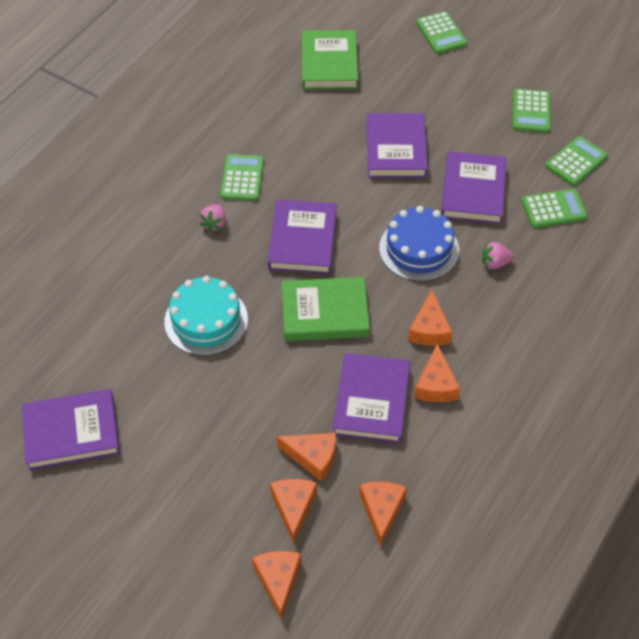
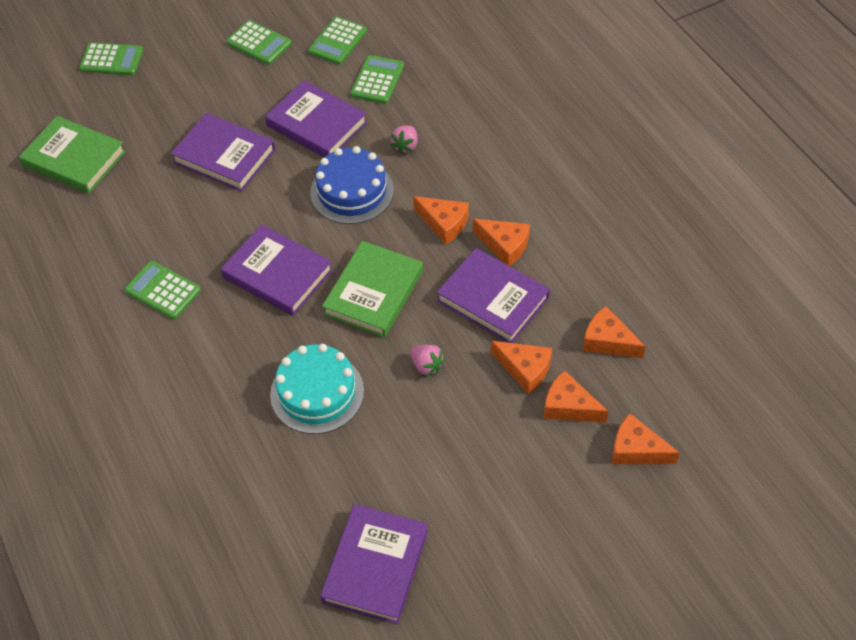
camera: 60 degrees left, 0 degrees up
(214, 224) = (202, 338): pink strawberry -> pink strawberry (426, 366)
(313, 457) = (525, 369): orange cheese -> orange cheese turned 75 degrees clockwise
(576, 161) = (338, 41): green calculator -> green calculator turned 135 degrees counterclockwise

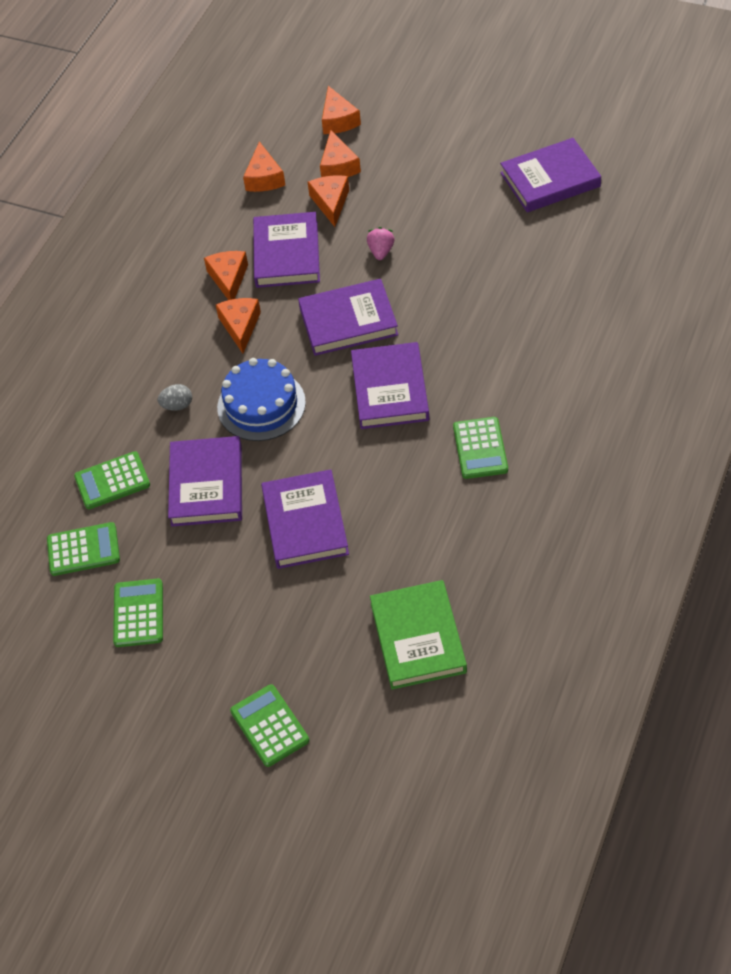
camera: 125 degrees left, 0 degrees up
(317, 393) = (465, 291): turquoise cake -> none
(373, 293) = (348, 321): green book -> purple book
(405, 146) = (177, 405): pink strawberry -> grey egg

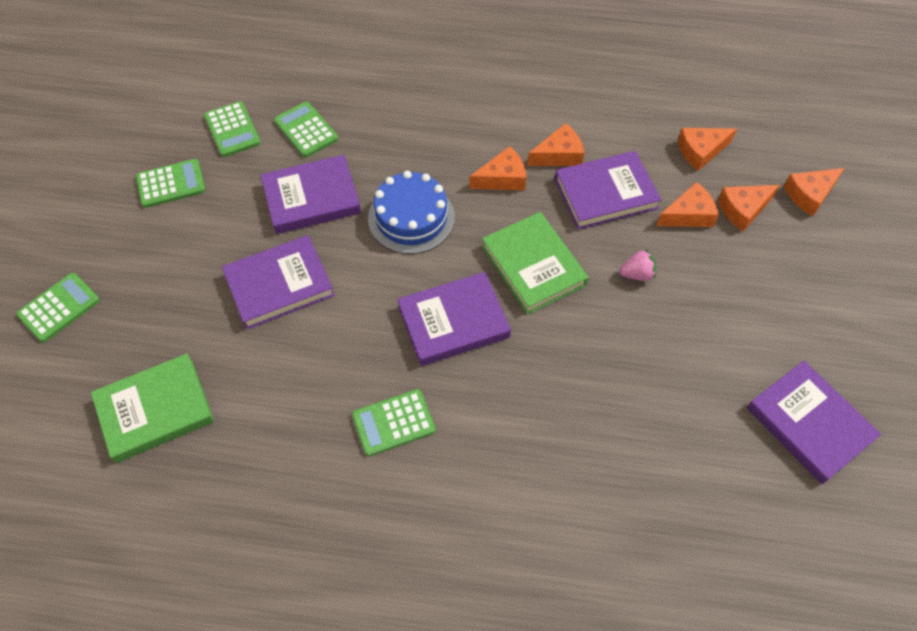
camera: 70 degrees right, 5 degrees up
(177, 405) = (397, 154): grey egg -> none
(348, 321) = (533, 266): purple book -> green book

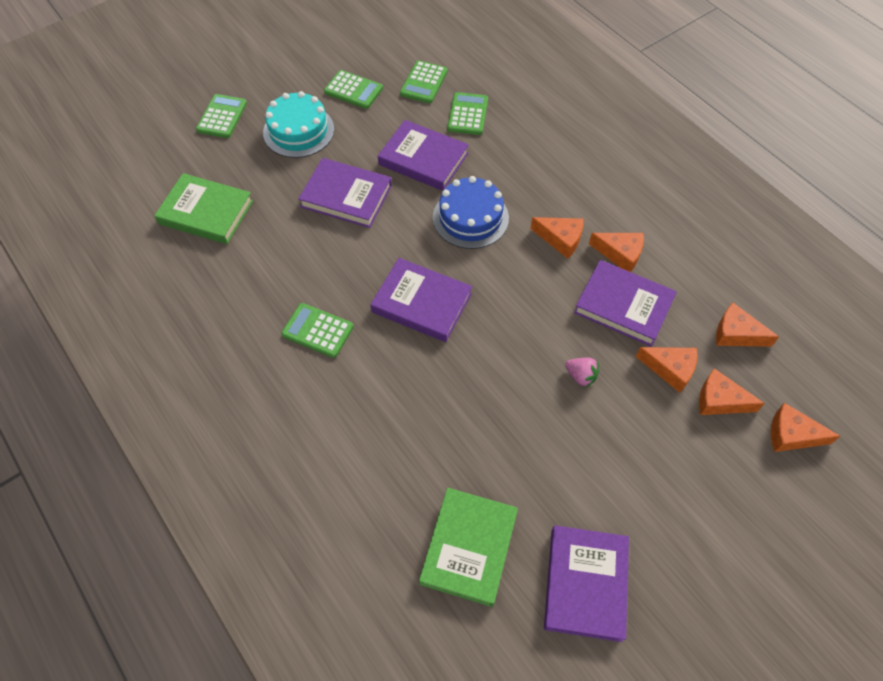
camera: 45 degrees right, 0 degrees up
(59, 308) = (222, 117): green calculator -> green calculator turned 75 degrees counterclockwise
(160, 261) = (298, 131): none -> turquoise cake
(533, 266) = (514, 311): green book -> green book (469, 547)

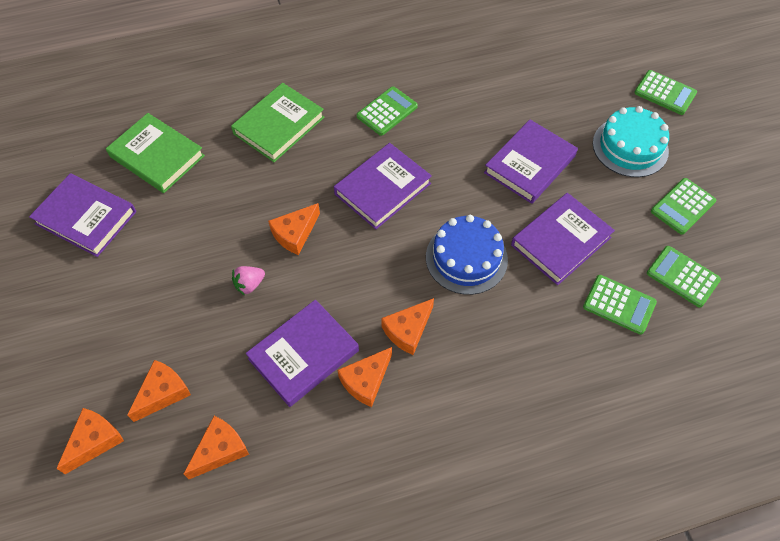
camera: 110 degrees right, 0 degrees up
(206, 212) = (543, 64): green book -> green book (279, 125)
(670, 369) = (216, 364): orange cheese -> orange cheese (295, 234)

